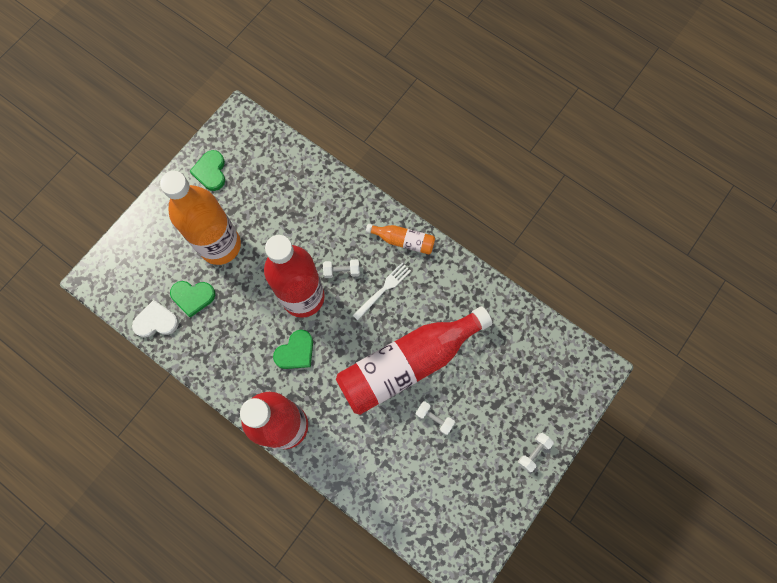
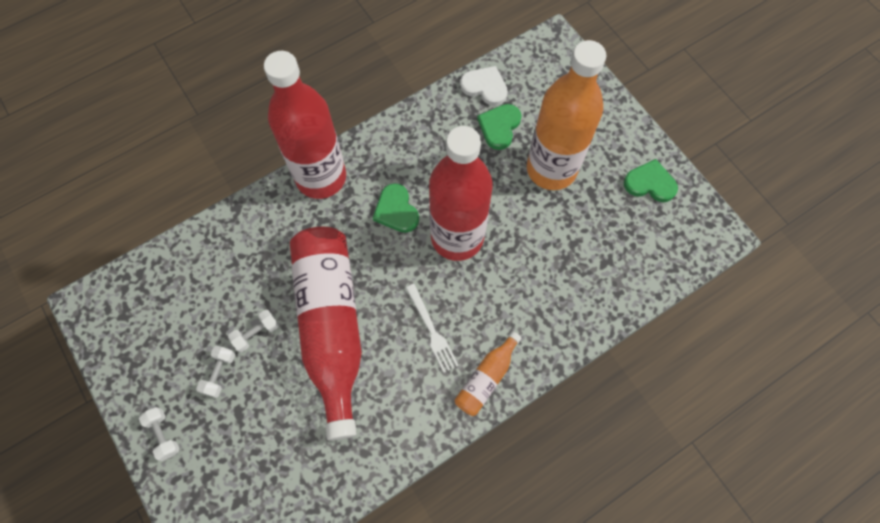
camera: 110 degrees right, 5 degrees down
(156, 321) = (485, 87): white heart -> white heart turned 75 degrees counterclockwise
(342, 271) = (473, 290): white dumbbell -> white dumbbell (219, 373)

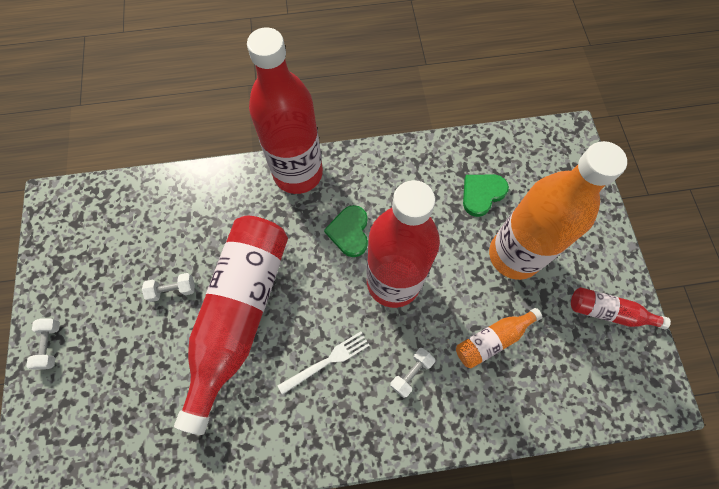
camera: 25 degrees right, 0 degrees up
(219, 373) = (124, 312): white dumbbell -> white dumbbell (411, 373)
(432, 330) = (327, 361): white fork -> white fork turned 120 degrees counterclockwise
(485, 87) = (485, 151): white heart -> none
(486, 378) = (356, 434): orange bottle -> orange bottle (492, 339)
(650, 183) = (609, 312): green heart -> red bottle

